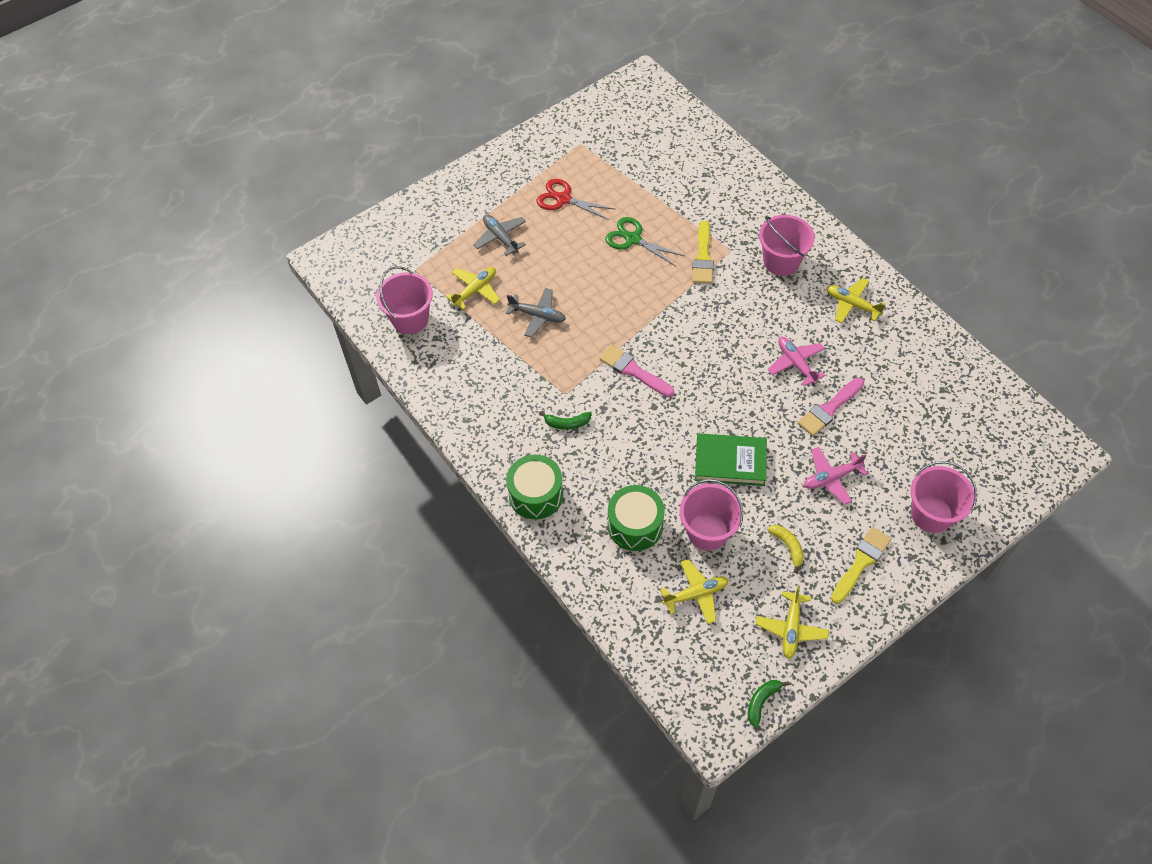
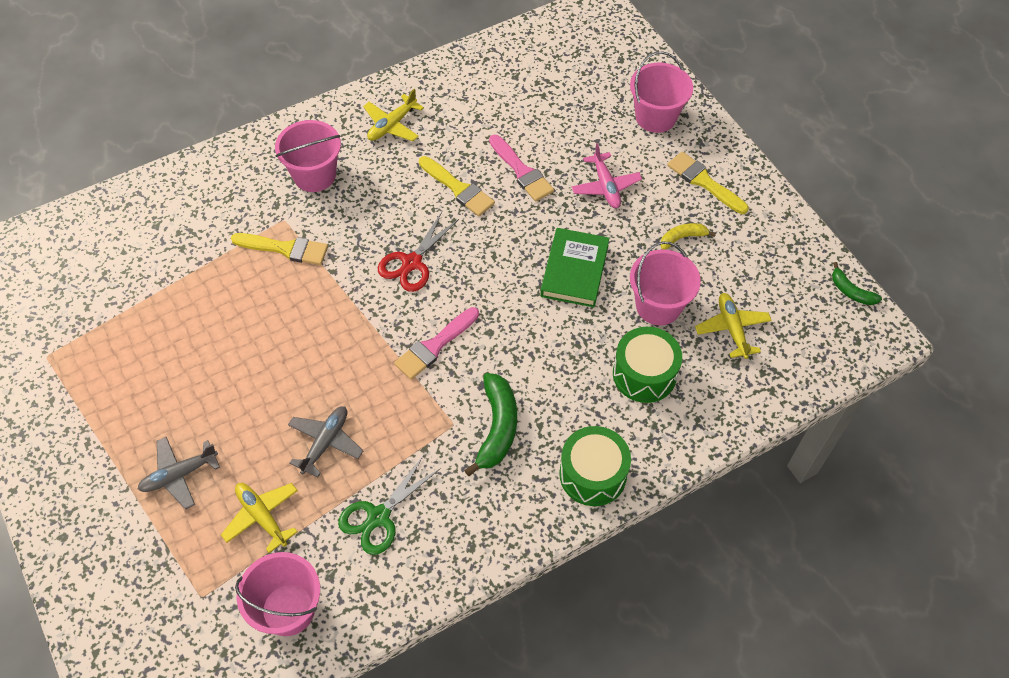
camera: 85 degrees left, 0 degrees up
(563, 199) = (138, 388): red scissors -> red scissors (412, 263)
(567, 423) = (497, 428): green banana -> green banana, size x1.76
(633, 239) = (234, 317): green scissors -> green scissors (379, 517)
(791, 628) = (773, 252): yellow plane -> none
(796, 363) = (458, 188): pink plane -> yellow brush

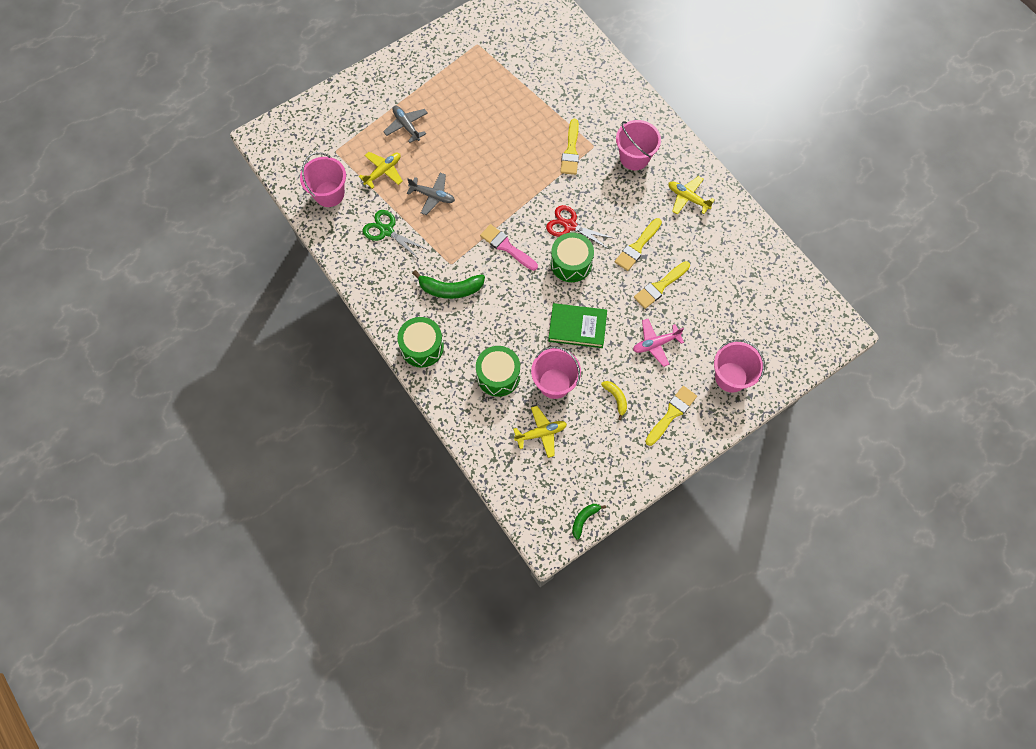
camera: 85 degrees right, 10 degrees up
(473, 267) = (571, 263): none -> green drum
(521, 171) = (660, 286): pink brush -> yellow brush

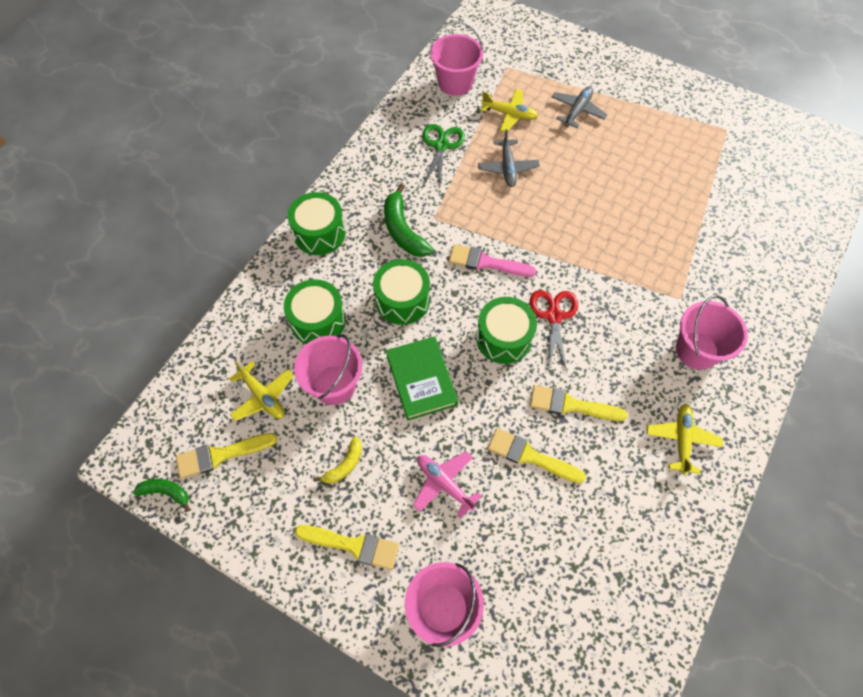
camera: 65 degrees right, 5 degrees down
(507, 247) = (486, 262): pink brush -> pink brush turned 90 degrees counterclockwise
(510, 314) = (402, 300): none -> green drum
(571, 151) = (656, 276): yellow brush -> yellow brush (221, 455)

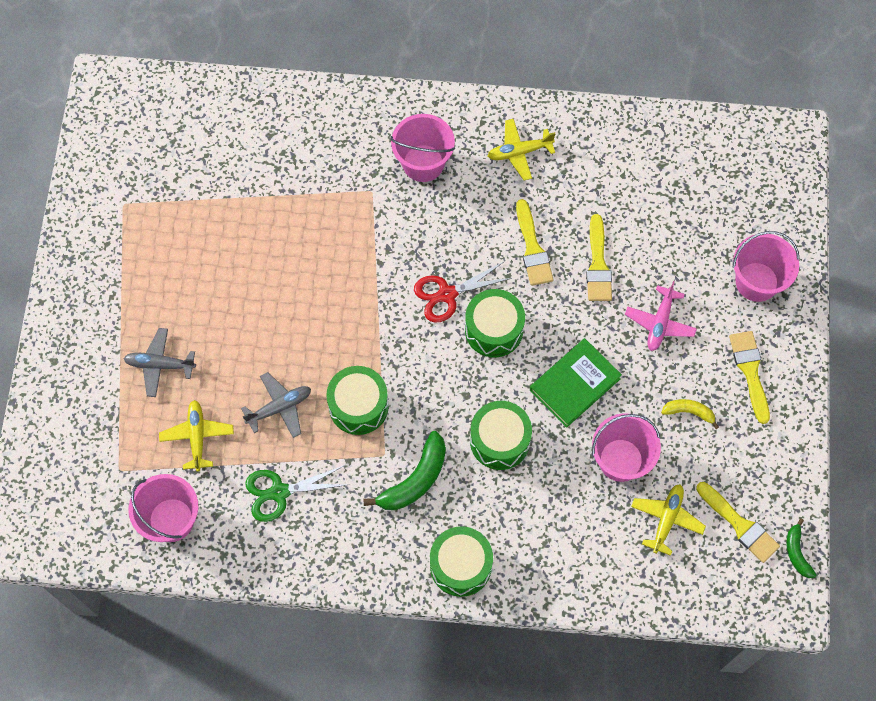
camera: 115 degrees left, 5 degrees up
(318, 321) = (563, 511): green drum -> green drum (358, 406)
(486, 262) = (415, 379): pink brush -> none

